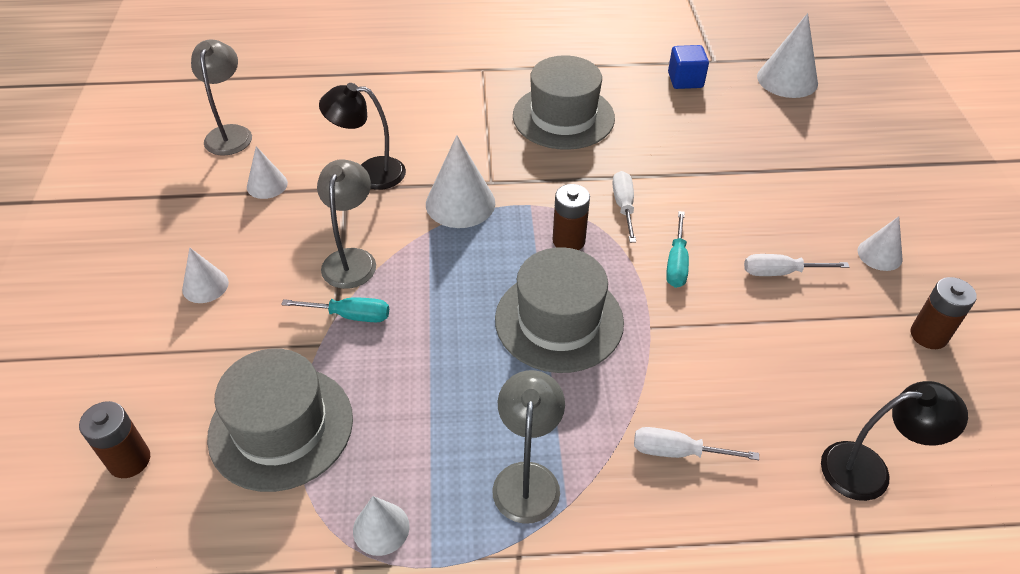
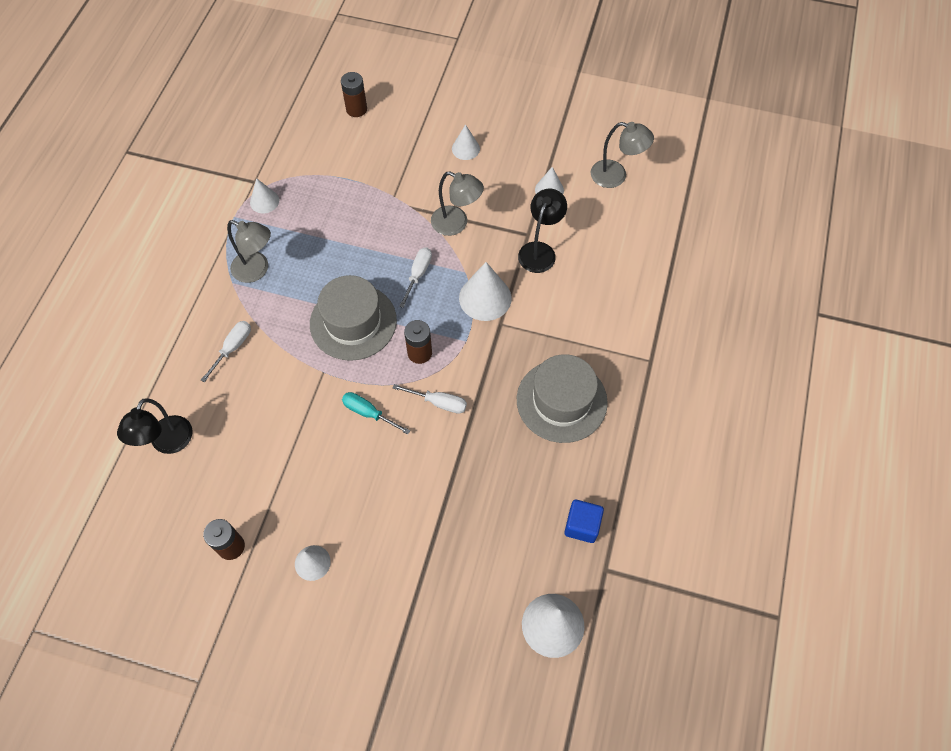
camera: 110 degrees right, 15 degrees up
(281, 427) = (345, 170): grey hat -> none
(350, 315) = (409, 214): turquoise screwdriver -> none
(781, 272) = (329, 479): white screwdriver -> white screwdriver (418, 275)

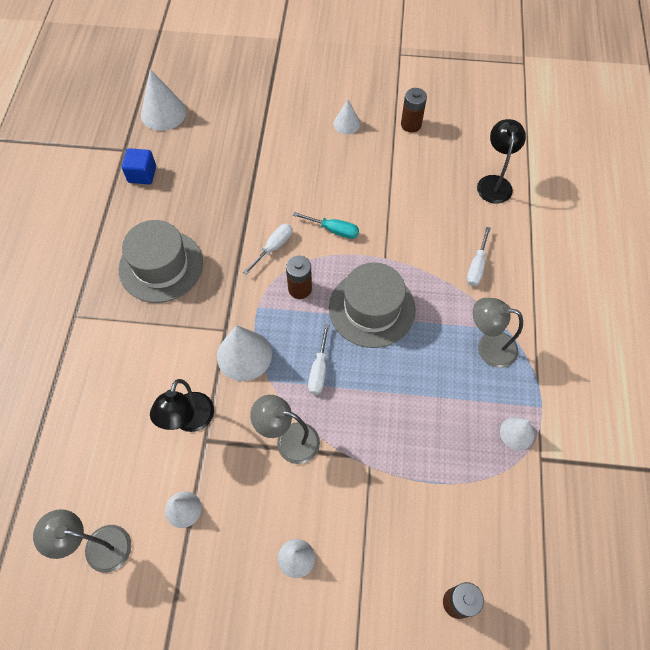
camera: 170 degrees right, 0 degrees up
(438, 402) = (273, 248): white screwdriver -> white screwdriver turned 120 degrees clockwise

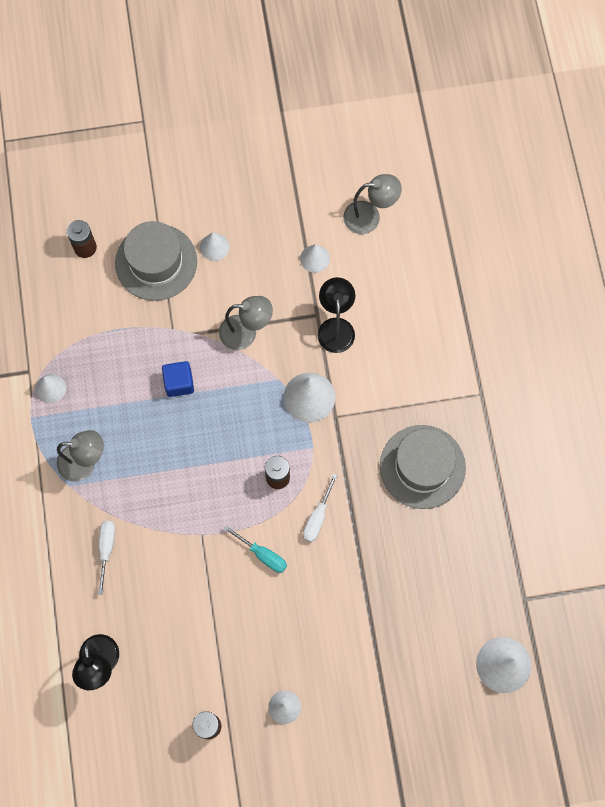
camera: 165 degrees right, 10 degrees up
(142, 174) = (489, 571): blue cube -> blue cube (179, 383)
(319, 369) = (237, 401): white screwdriver -> none
(333, 230) = (262, 554): turquoise screwdriver -> turquoise screwdriver turned 150 degrees counterclockwise
(372, 308) = (202, 474): grey hat -> grey hat (156, 262)

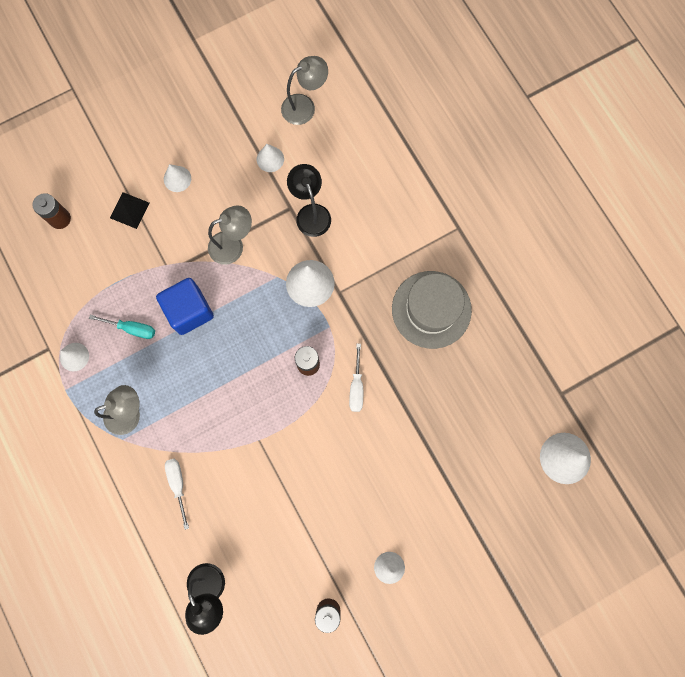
camera: 20 degrees left, 5 degrees up
(156, 262) = (129, 210): grey hat -> black pyramid
(179, 383) = (189, 311): blue cube -> blue cube, size x1.52
(262, 554) = (320, 438): turquoise screwdriver -> turquoise screwdriver (131, 328)

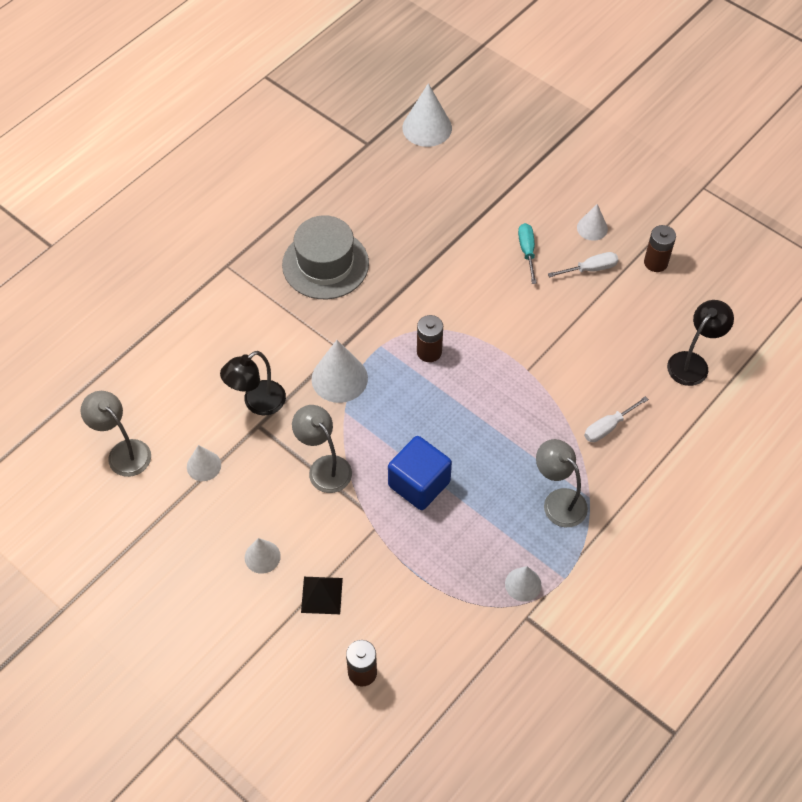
camera: 110 degrees left, 20 degrees down
(131, 328) = (464, 536): turquoise screwdriver -> turquoise screwdriver (527, 252)
(356, 386) = (433, 303): white screwdriver -> white screwdriver (590, 269)

